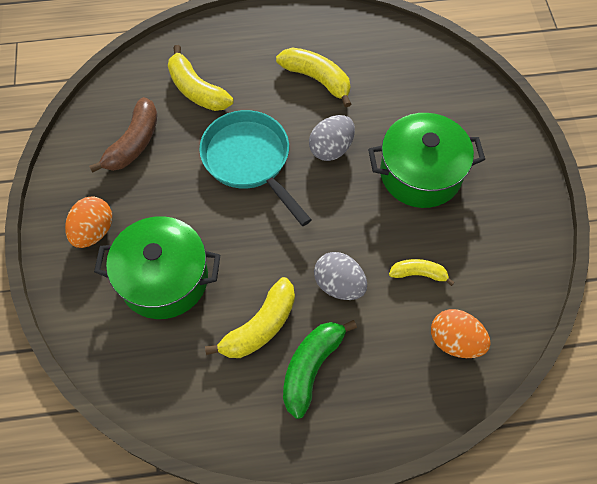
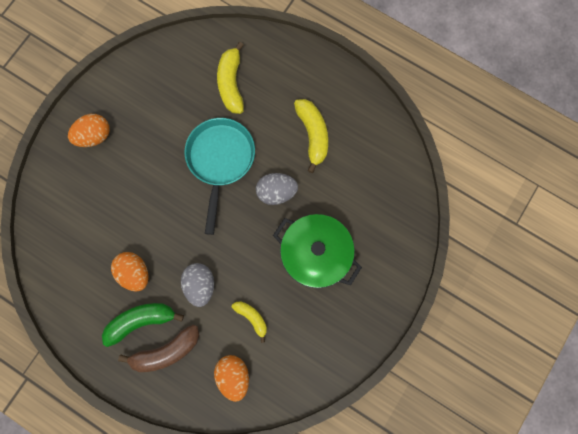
camera: 40 degrees right, 15 degrees up
(134, 143) = (163, 93): brown banana -> brown banana (166, 351)
(164, 279) = (108, 199): green pot -> none
(260, 327) = (135, 273): yellow banana -> orange egg

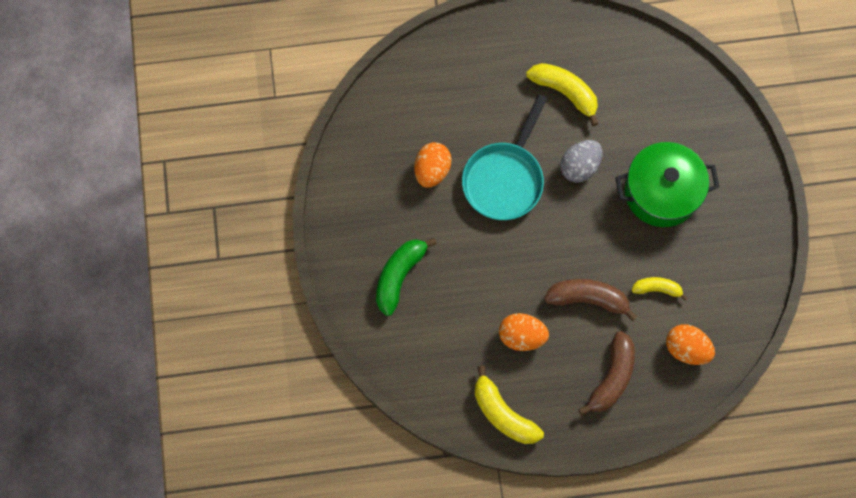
camera: 40 degrees left, 5 degrees down
(94, 136) = (370, 249): orange egg -> orange egg (432, 171)
(141, 321) = (566, 371): green banana -> green banana (399, 276)
(200, 285) = (588, 299): grey egg -> brown banana
(220, 160) = (505, 179): turquoise pan -> turquoise pan turned 120 degrees counterclockwise
(231, 83) = (451, 104): yellow banana -> yellow banana (503, 413)

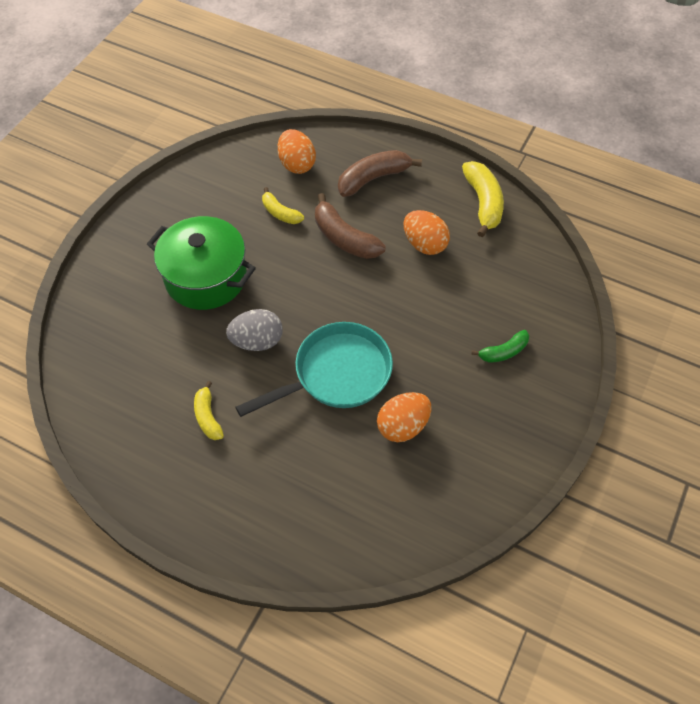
camera: 145 degrees left, 15 degrees down
(399, 276) = (503, 352): green banana -> green banana, size x0.60
(565, 93) = (208, 417): yellow banana -> yellow banana, size x0.60

